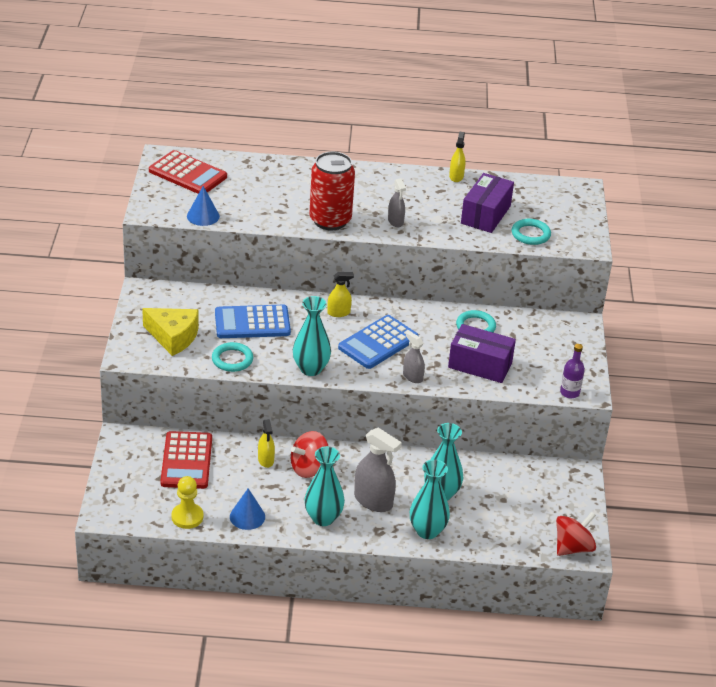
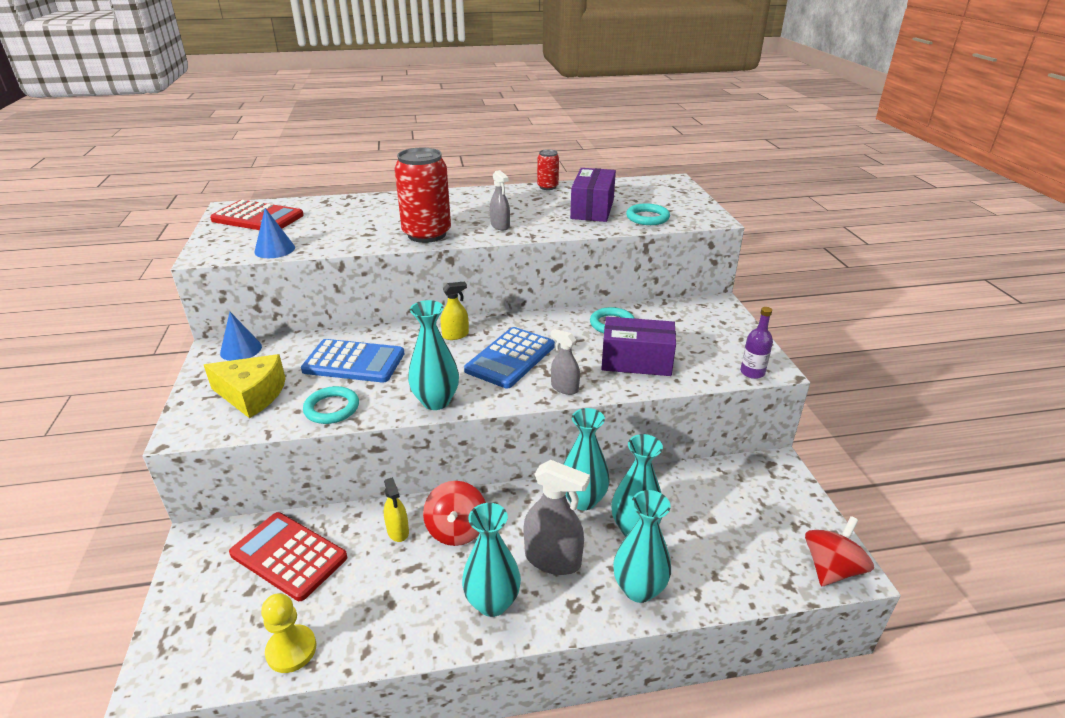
camera: 10 degrees left, 5 degrees down
(186, 461) = (288, 556): red calculator -> red calculator turned 135 degrees clockwise
(247, 516) = (383, 627): blue cone -> blue cone (241, 349)
(252, 323) = (354, 362): blue calculator -> blue calculator turned 150 degrees counterclockwise
(309, 468) = (457, 530): red spinning top -> red spinning top turned 45 degrees counterclockwise
(410, 466) = (583, 500): none -> turquoise vase
(456, 176) = (547, 187): yellow spray bottle -> red can

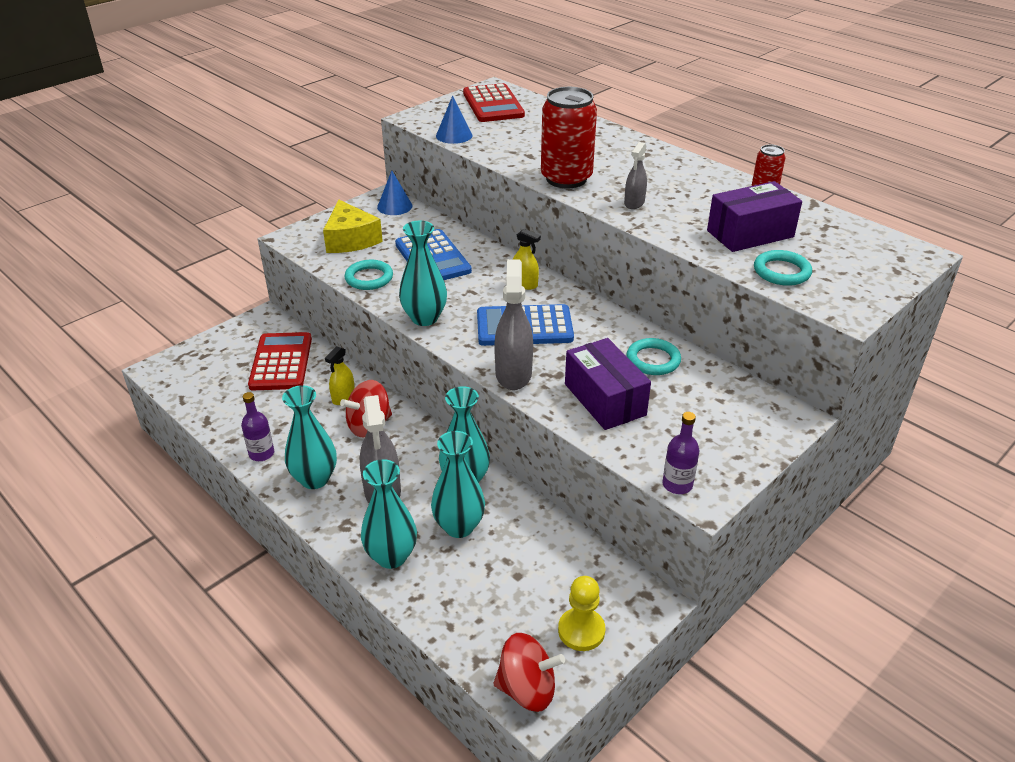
camera: 55 degrees right, 5 degrees up
(291, 650) = (211, 408): yellow pawn -> yellow pawn (581, 631)
(414, 632) = (261, 453): none -> purple bottle
(564, 388) = (513, 374): grey spray bottle -> grey spray bottle, size x1.74

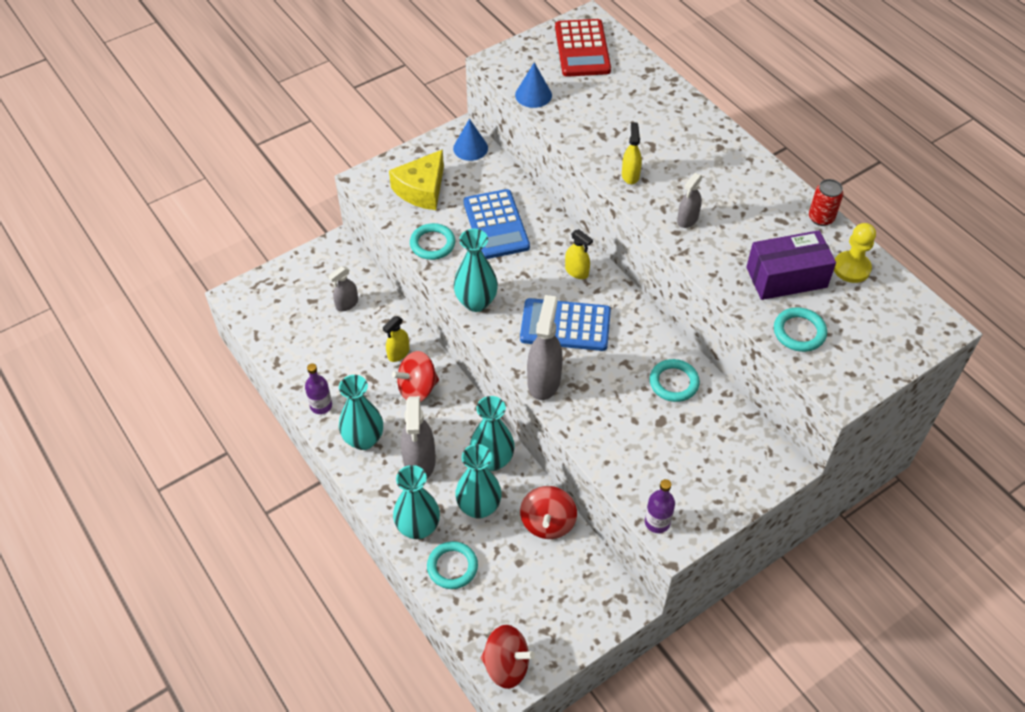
camera: 10 degrees right, 15 degrees up
(281, 362) = (347, 304): red calculator -> grey spray bottle
(350, 239) = (422, 190): yellow cheese -> yellow cheese turned 45 degrees clockwise
(439, 591) = (452, 567): none -> turquoise ring
(541, 531) = (548, 522): none -> red spinning top
(566, 178) = (630, 175): red can -> yellow spray bottle
(581, 631) = (560, 622): yellow pawn -> yellow pawn (851, 268)
(605, 399) = (618, 421): purple box -> none

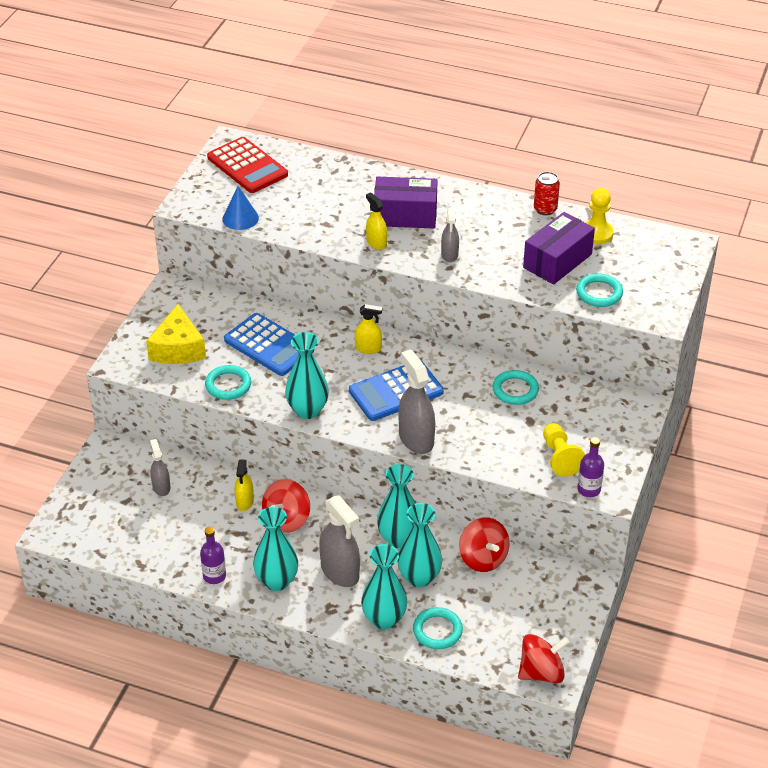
camera: 35 degrees left, 10 degrees down
(347, 304) = (161, 487): grey spray bottle -> grey spray bottle turned 150 degrees clockwise
(470, 148) = (189, 297): blue cone -> none
(658, 474) = (560, 457): none -> yellow pawn
(680, 161) = (405, 215): none -> purple box

